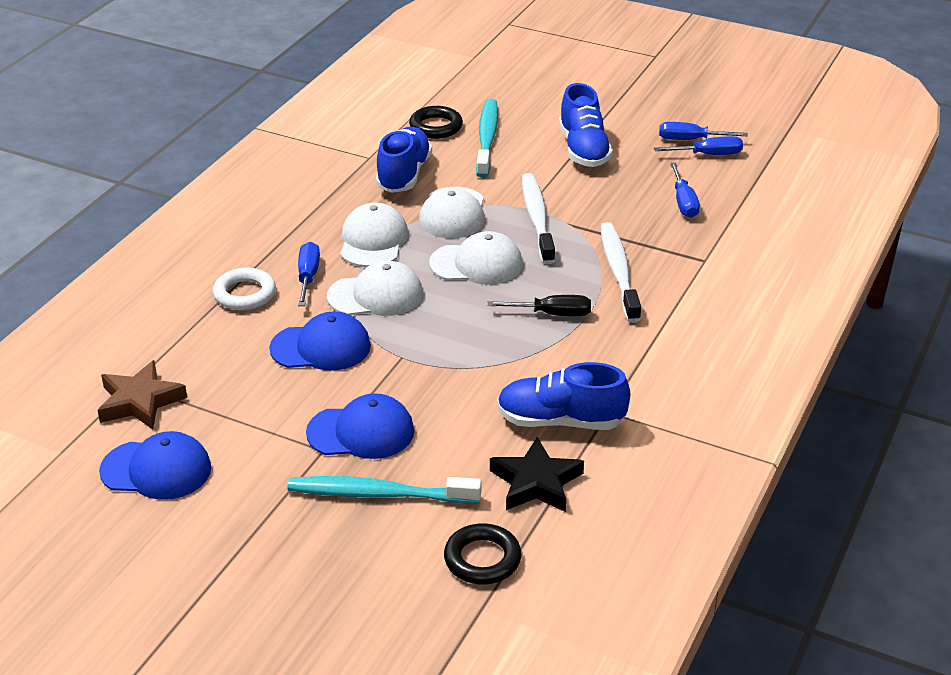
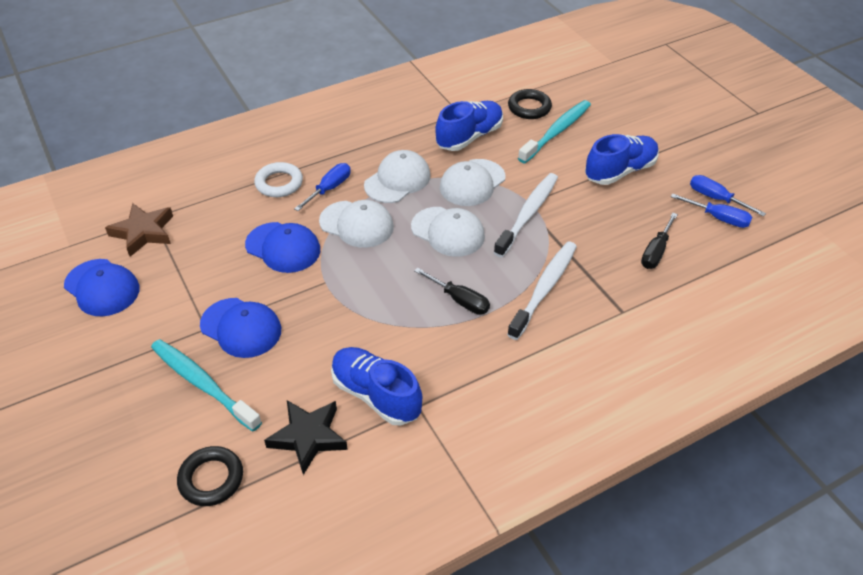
camera: 35 degrees right, 10 degrees up
(583, 150) = (620, 171): blue shoe -> blue shoe turned 150 degrees counterclockwise
(683, 202) = (656, 252): blue screwdriver -> black screwdriver

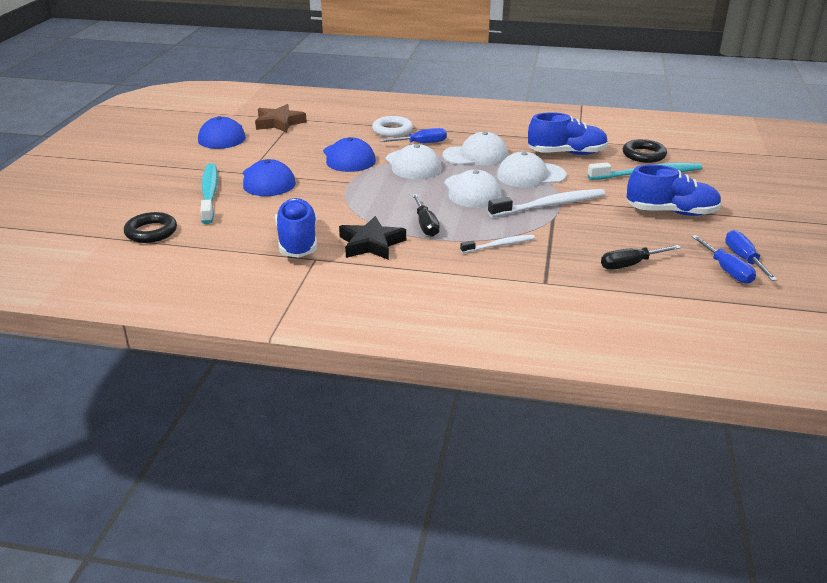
camera: 40 degrees right, 15 degrees down
(308, 437) = (228, 241): black star -> black star (371, 244)
(544, 288) = (499, 245): white toothbrush -> white toothbrush, size x0.58

